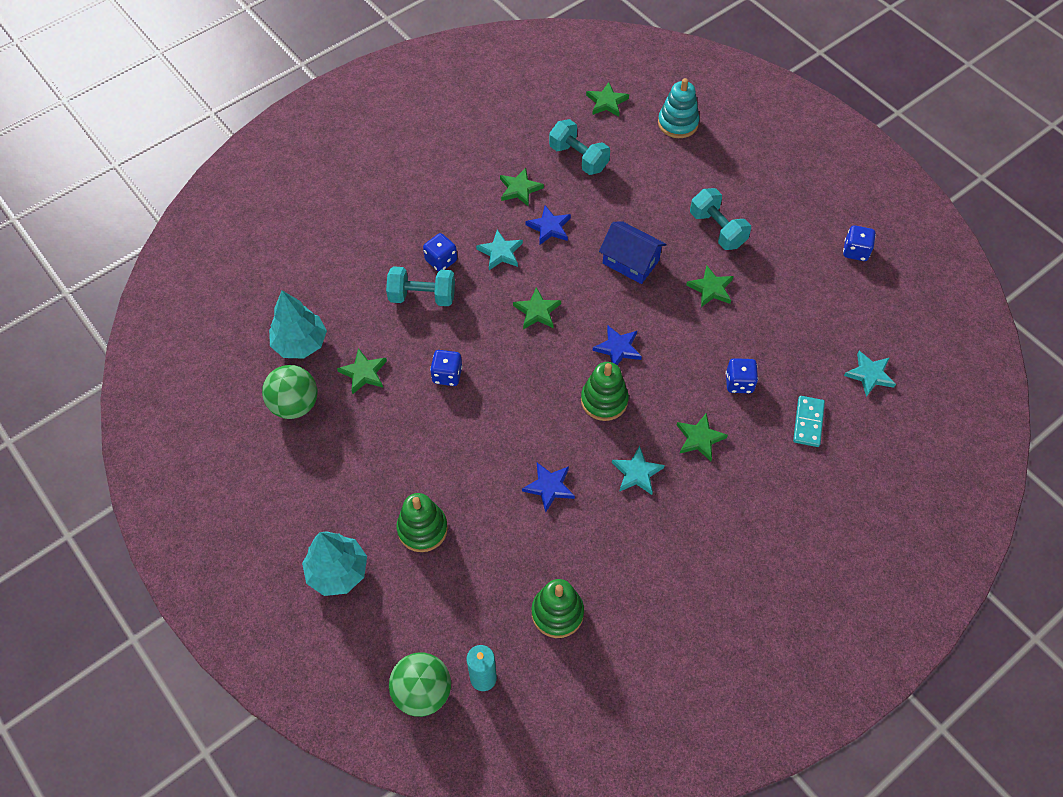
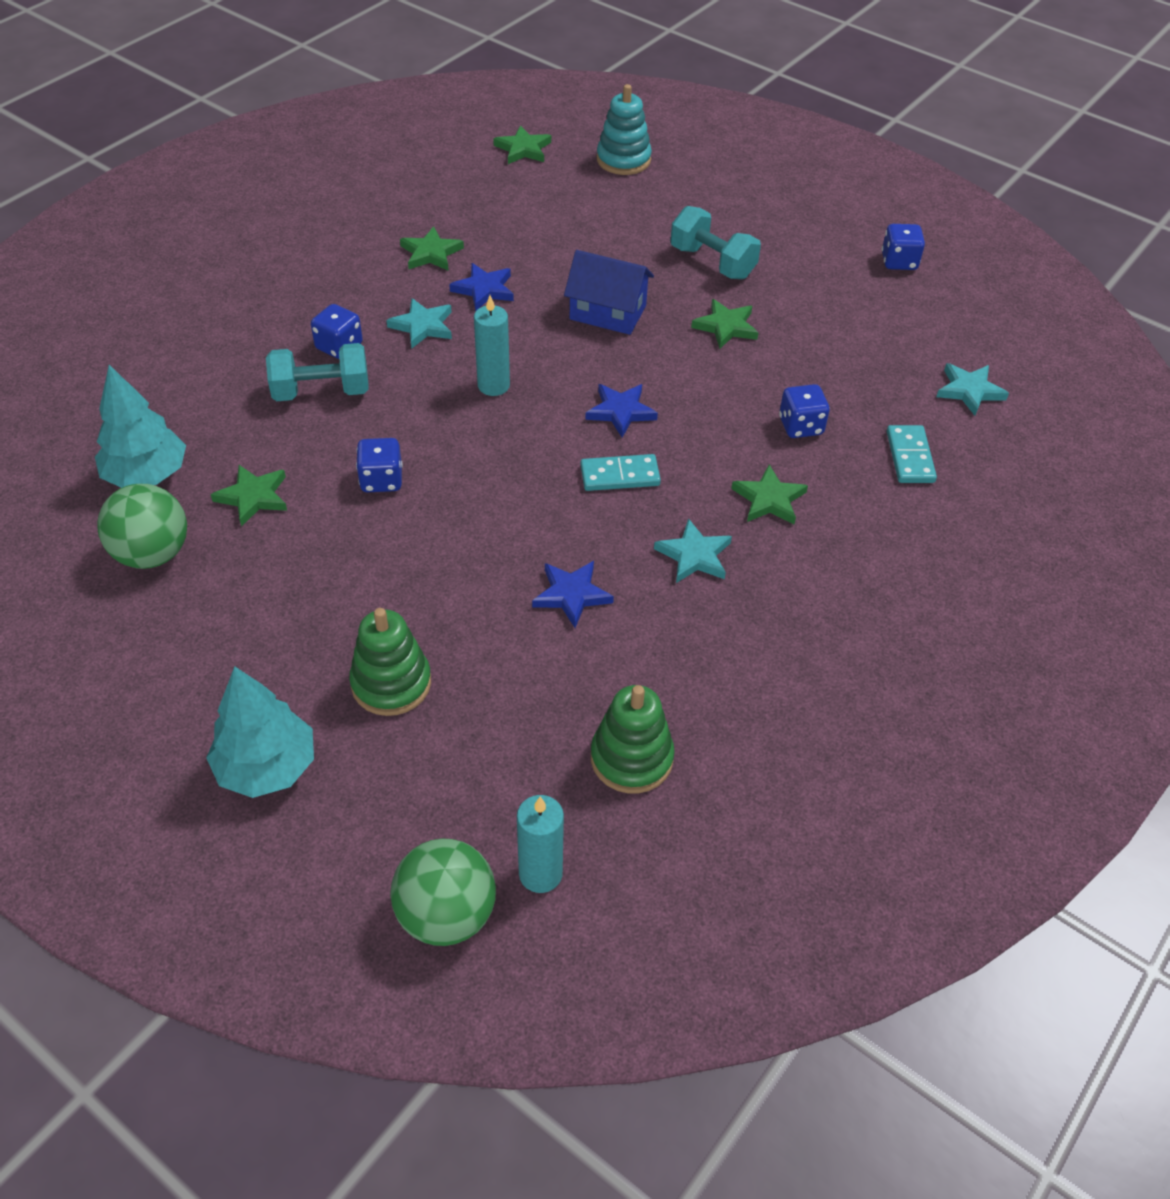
camera: 15 degrees left, 10 degrees down
(537, 311) = (493, 385): green star -> turquoise candle
(578, 158) = (503, 210): turquoise dumbbell -> none
(604, 400) = (620, 475): green stacking toy -> turquoise domino

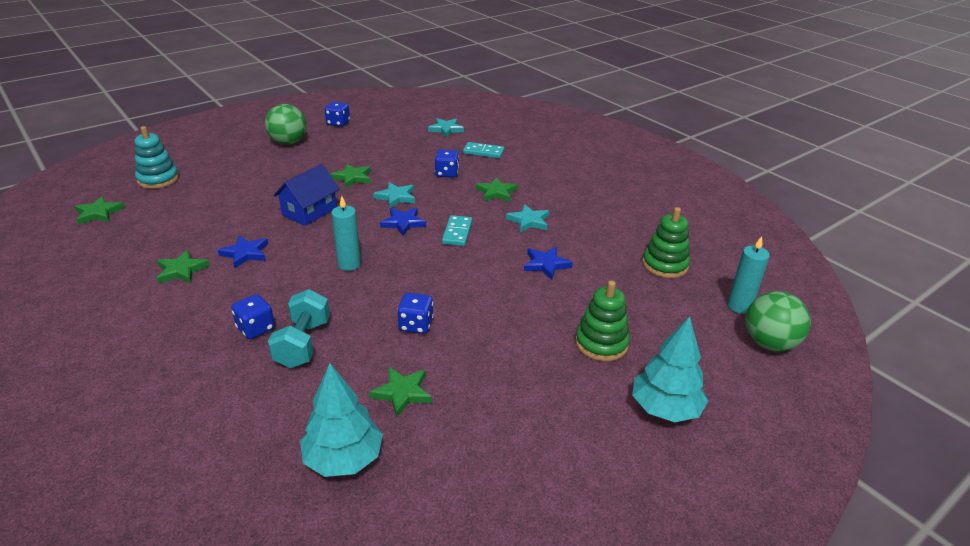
camera: 75 degrees left, 15 degrees down
(152, 554) = (442, 460): green ball -> green ball (288, 142)
(422, 326) = (263, 285): turquoise star -> turquoise star (396, 197)
(712, 262) = (292, 171): turquoise dumbbell -> none

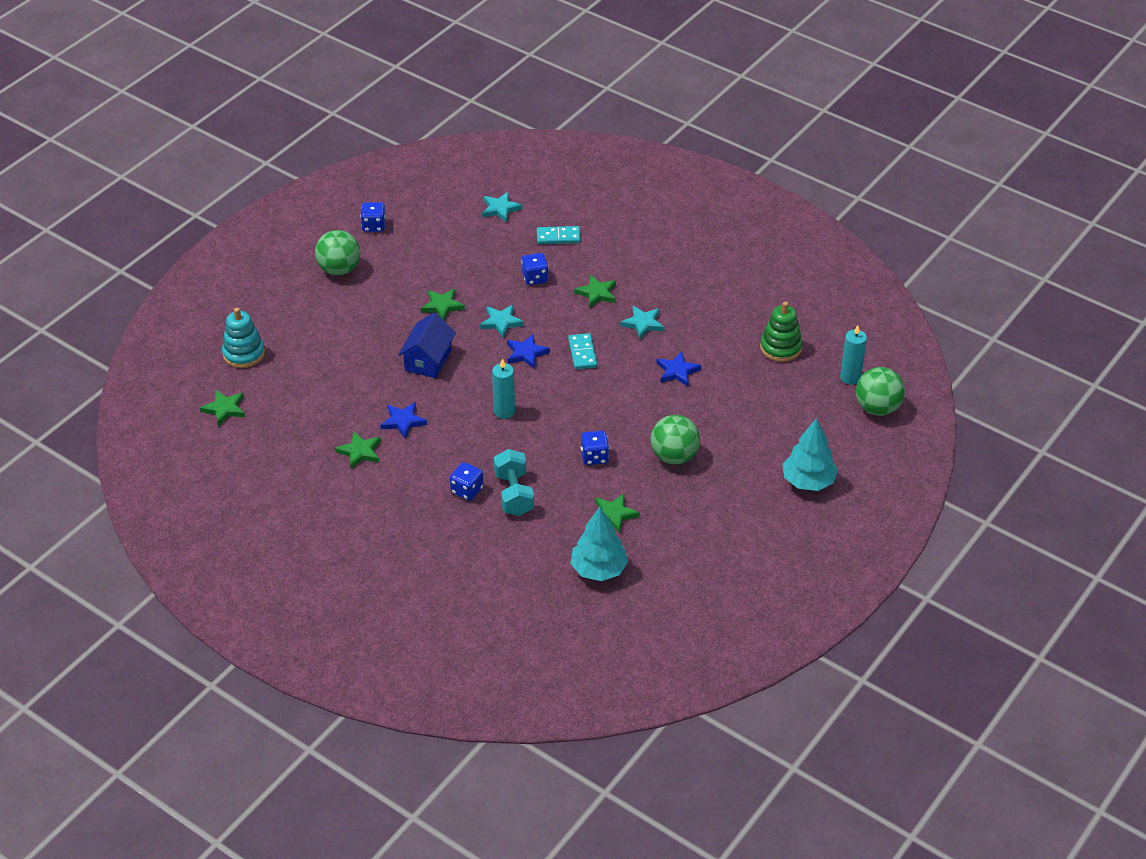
camera: 15 degrees left, 10 degrees up
(506, 344) = (674, 456): none -> green ball
(601, 343) = (748, 439): green stacking toy -> none

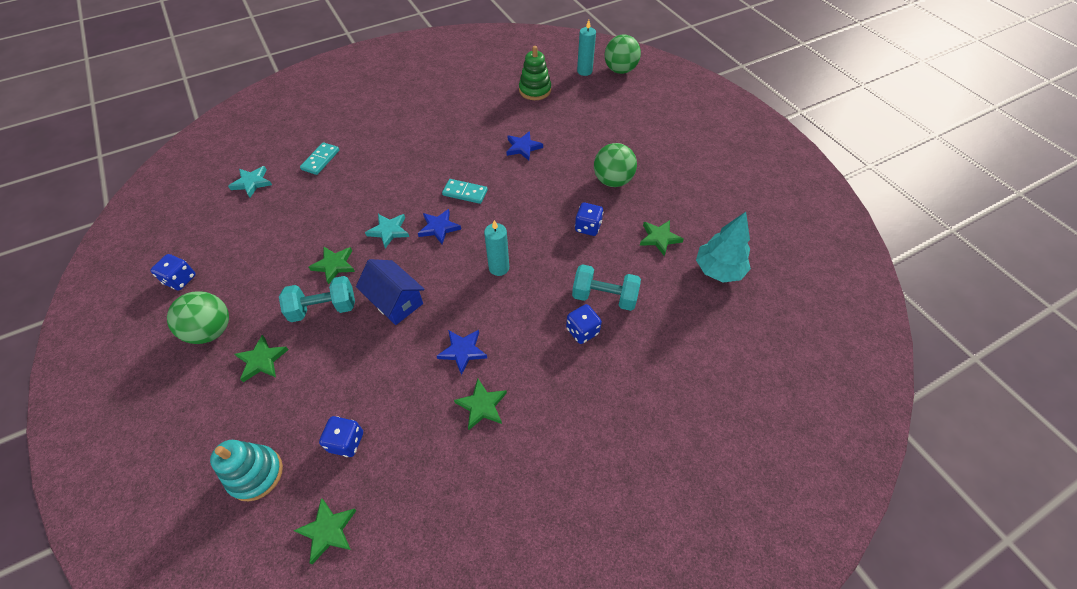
camera: 65 degrees left, 10 degrees up
(396, 321) = (323, 308): none -> turquoise dumbbell
(535, 278) = (355, 190): blue dice -> blue dice (346, 442)
(597, 293) = (404, 161): green star -> green star (262, 360)
(643, 324) = (459, 147): turquoise star -> none
(808, 481) = (673, 123): turquoise tree -> none

